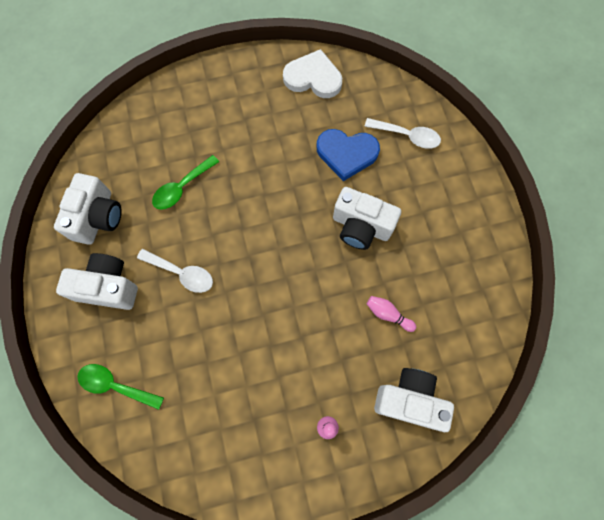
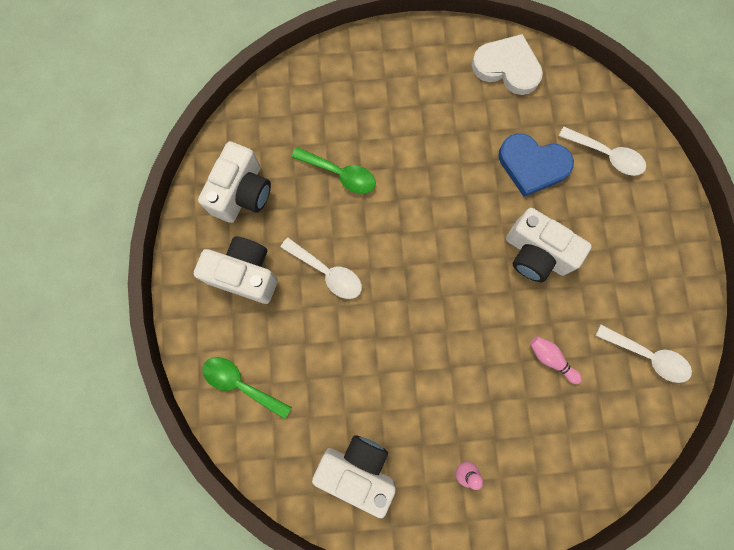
camera: 10 degrees right, 5 degrees up
(182, 187) = (340, 174): green spoon -> green spoon turned 120 degrees counterclockwise
(409, 400) = (559, 458): white camera -> white camera (358, 469)
(470, 297) = (647, 356): none -> white spoon

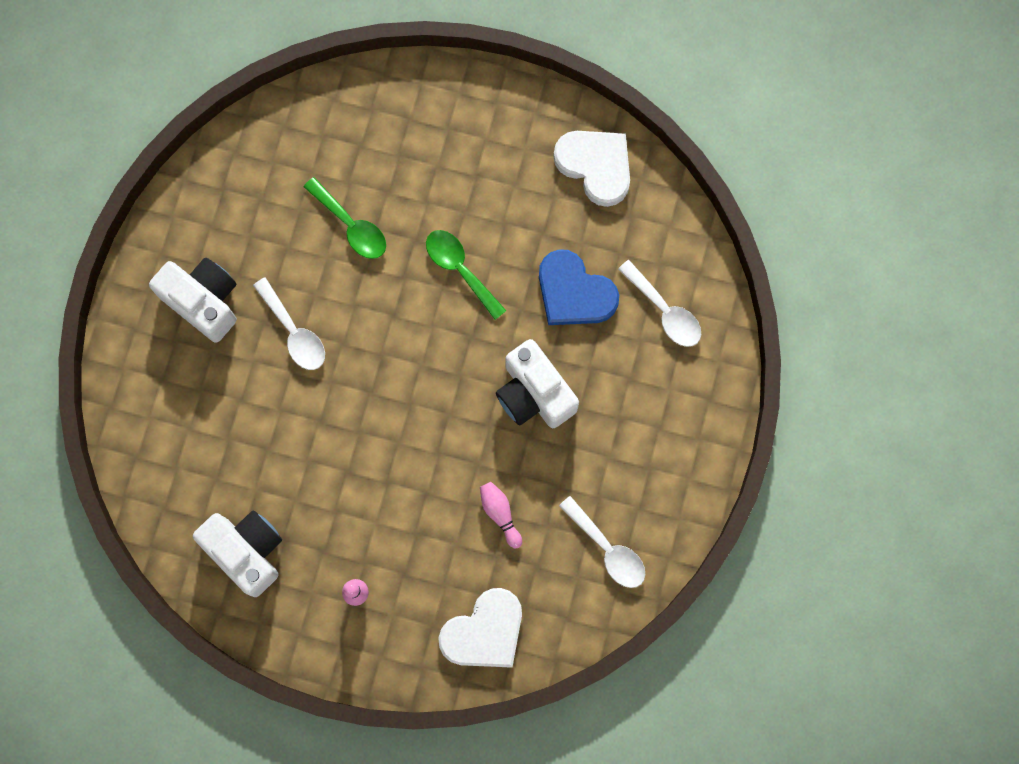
camera: 20 degrees right, 0 degrees up
(241, 384) = (157, 419): green spoon -> green spoon (460, 269)
(242, 193) = (233, 209): white camera -> none
(581, 463) = (484, 632): none -> white heart

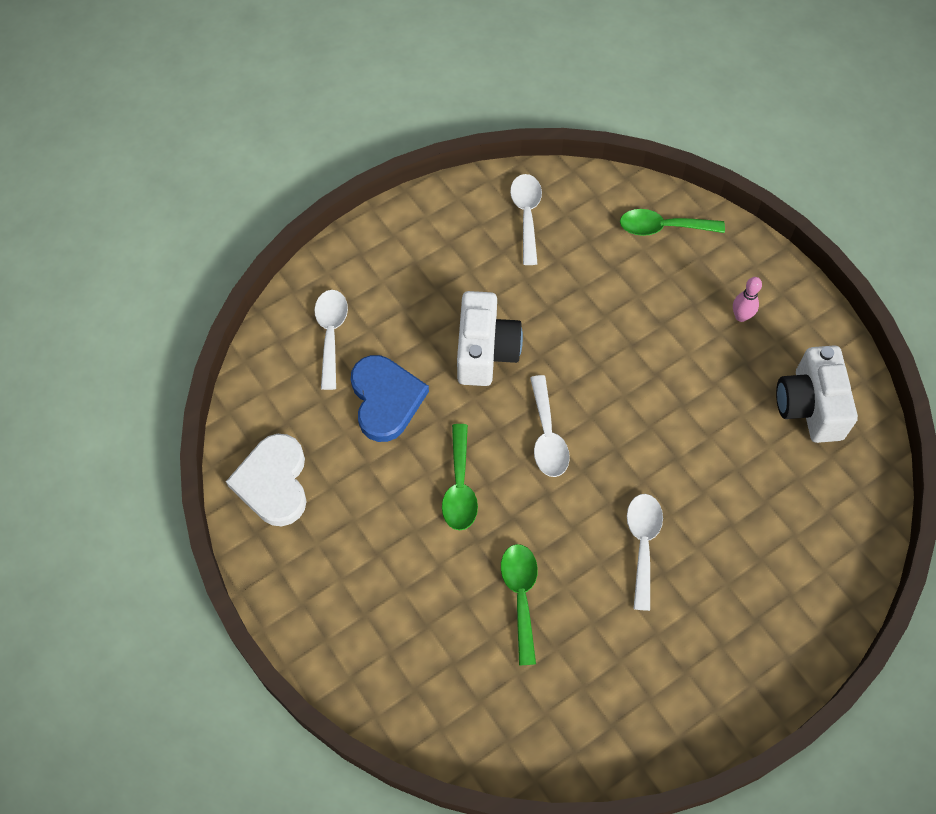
camera: 140 degrees left, 15 degrees down
(203, 301) = (705, 633): white camera -> none
(429, 361) = (547, 436): none -> white spoon
(484, 632) = (663, 227): white heart -> green spoon
(500, 514) = (585, 291): pink bowling pin -> none

